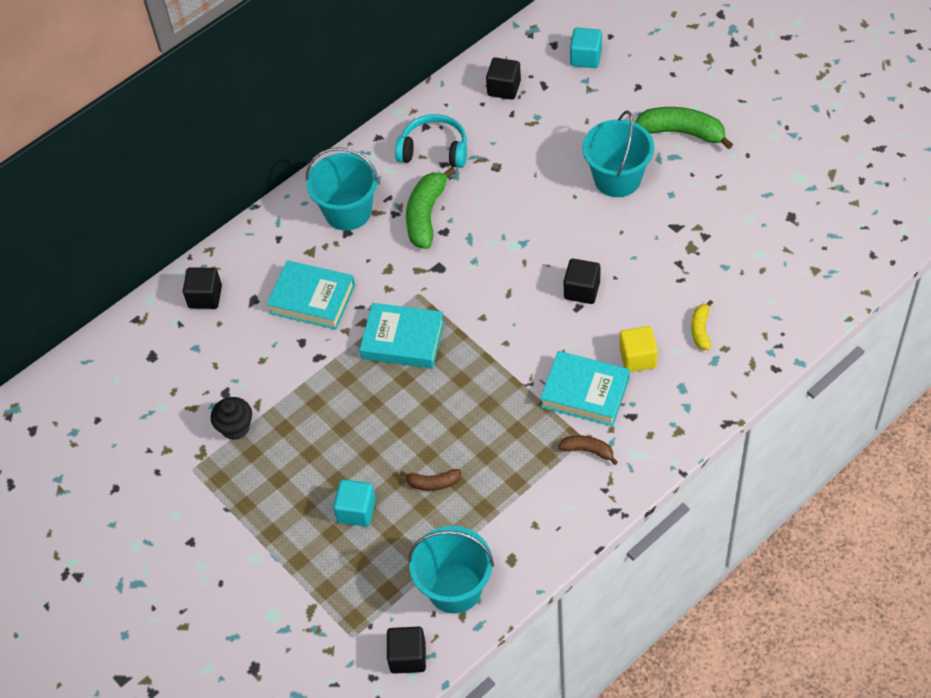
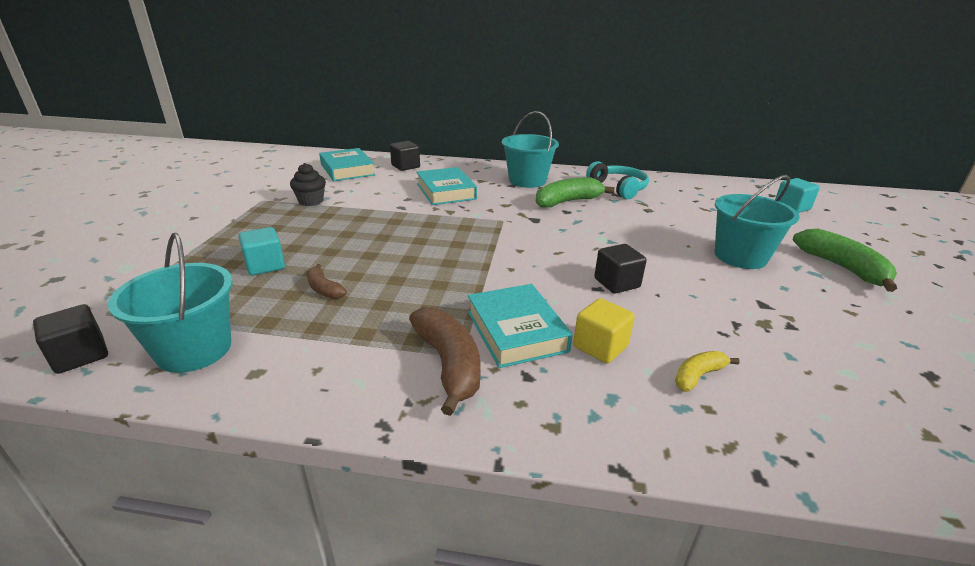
camera: 45 degrees right, 25 degrees down
(403, 340) = (454, 228): turquoise book -> turquoise book (347, 170)
(504, 88) = (706, 192): black cube -> none
(588, 451) = (449, 364): brown banana -> brown banana, size x1.84

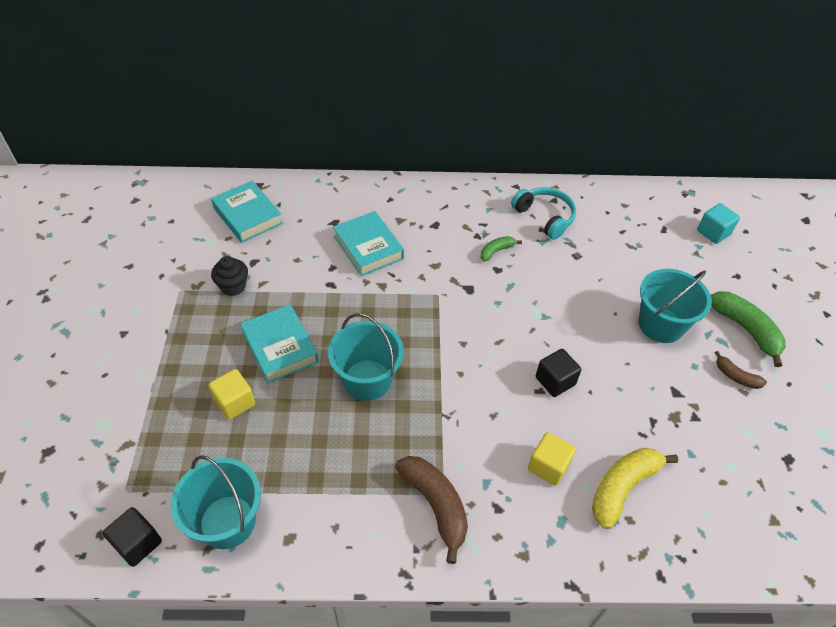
camera: 10 degrees left, 20 degrees up
(265, 265) = (235, 402): turquoise cube -> yellow cube
(324, 289) = (303, 428): brown banana -> brown banana (736, 376)
(405, 166) = (310, 200): black cube -> none
(516, 331) = (480, 458): turquoise book -> turquoise book (280, 347)
(527, 181) = (449, 214): turquoise bucket -> turquoise bucket (367, 380)
(568, 202) = (496, 251): green banana -> green banana, size x0.54
(698, 376) = (623, 487): yellow banana -> yellow banana, size x1.84

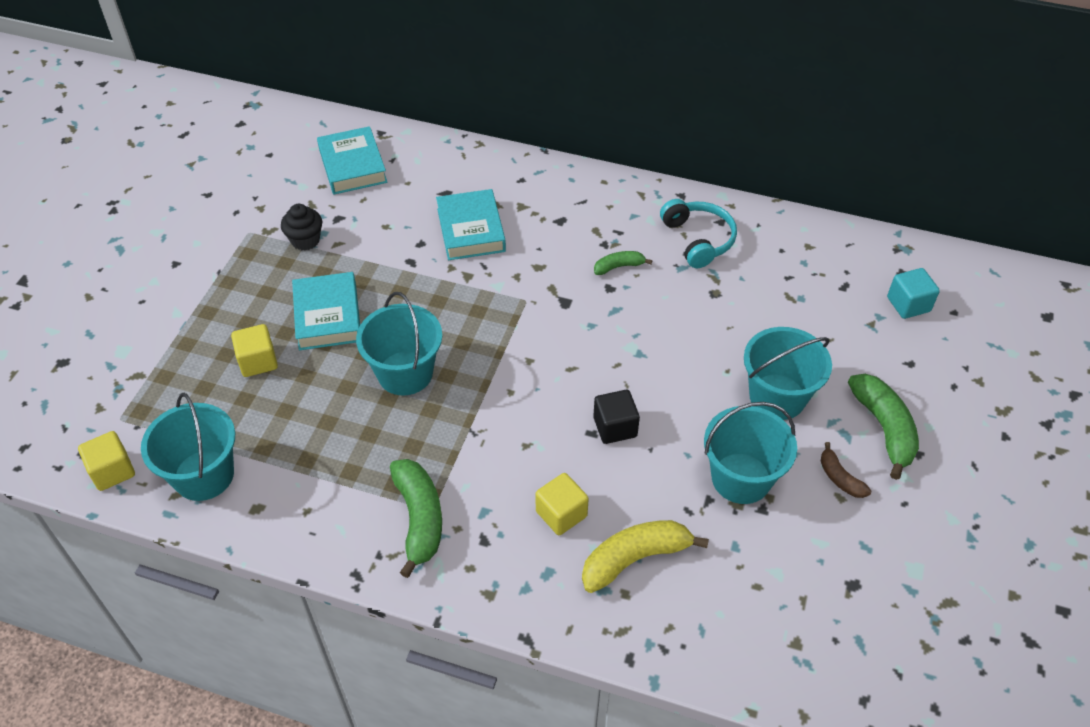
camera: 20 degrees right, 0 degrees up
(138, 543) = (112, 471): black cube -> yellow cube
(436, 505) = (419, 519): brown banana -> green banana
(667, 397) = (741, 478): none -> turquoise bucket

